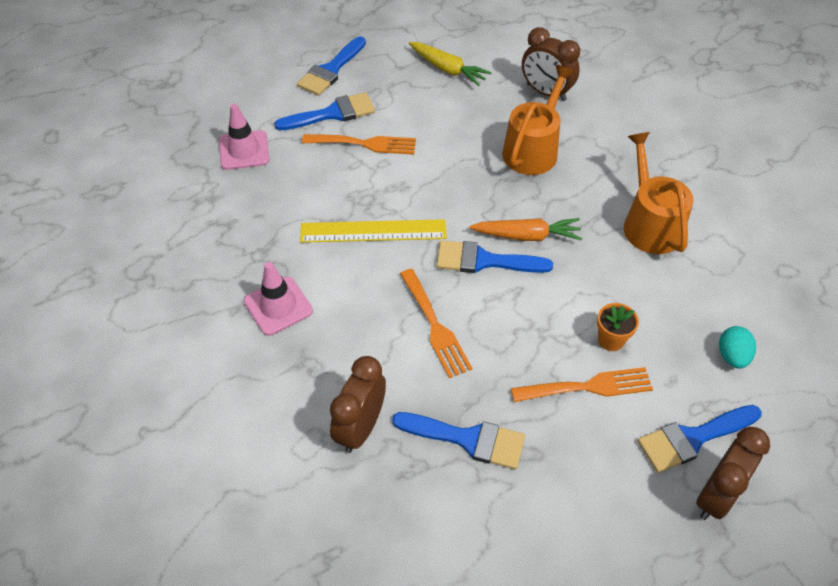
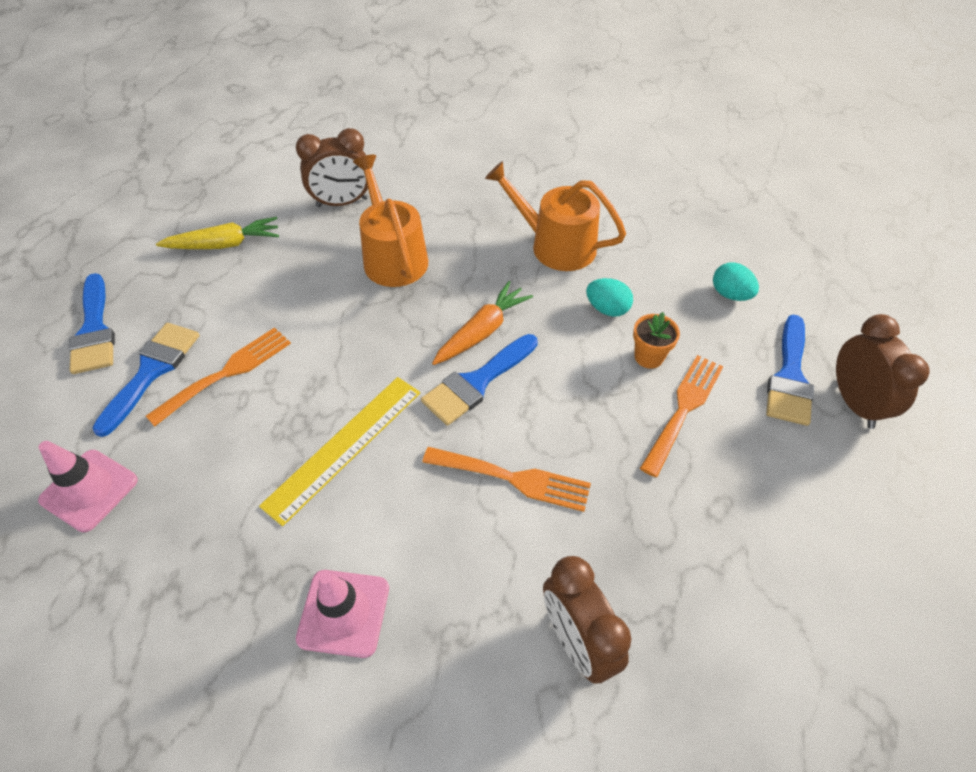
camera: 50 degrees left, 0 degrees up
(468, 439) = (667, 547): blue brush -> none
(626, 290) = (607, 309): none -> turquoise egg

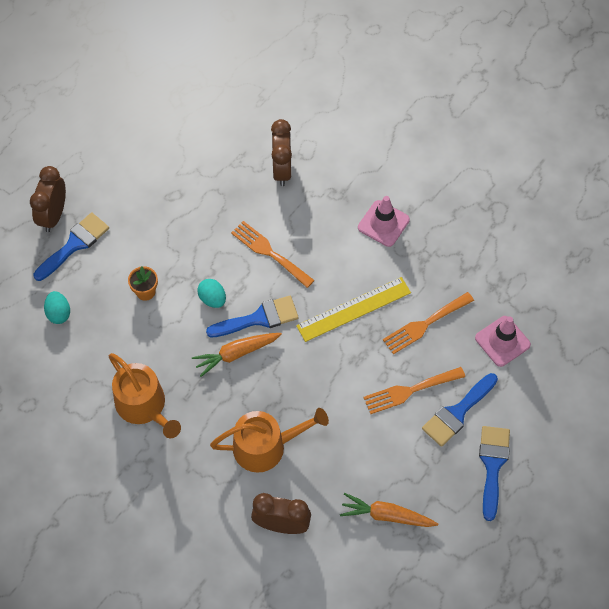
camera: 155 degrees left, 10 degrees up
(225, 244) = (386, 515): yellow carrot -> orange carrot
(393, 257) = (266, 446): orange watering can -> orange watering can turned 105 degrees counterclockwise
(607, 309) = (146, 336): turquoise egg -> turquoise egg (212, 299)
(683, 409) = (150, 252): orange fork -> orange fork (425, 324)

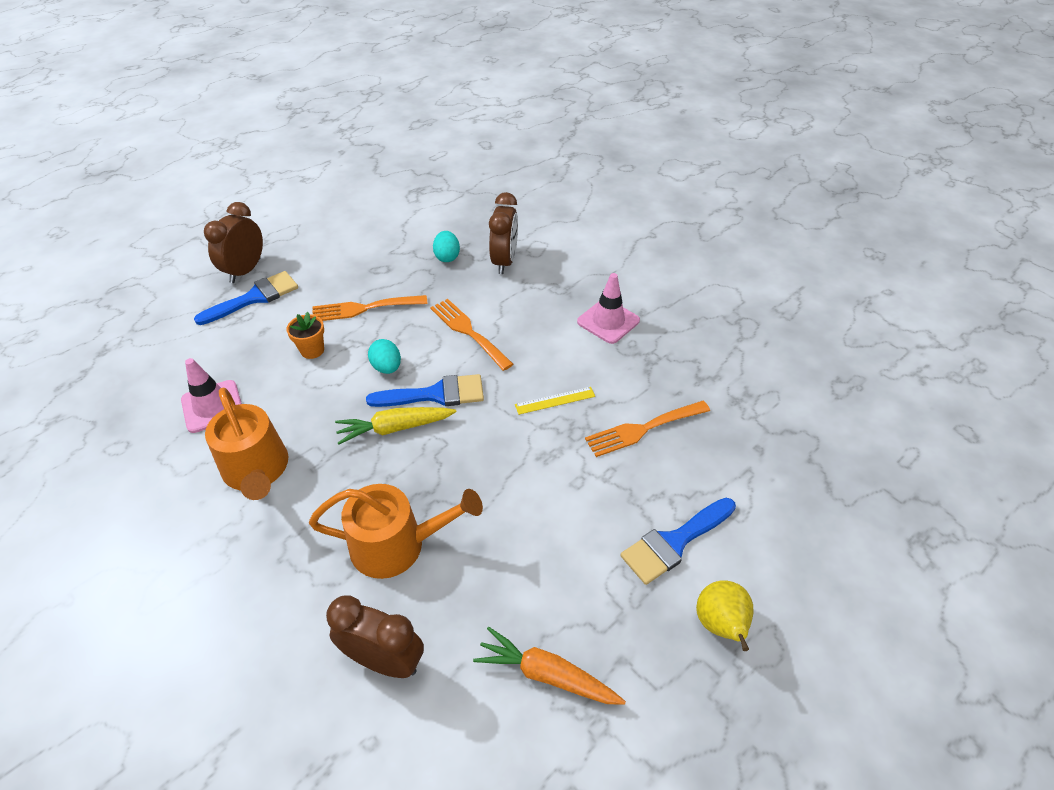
camera: 10 degrees right, 15 degrees down
(59, 313) = (204, 358): turquoise egg -> turquoise egg (447, 257)
(236, 354) = (394, 428): orange carrot -> yellow carrot
(354, 309) = (555, 400): yellow ruler -> yellow ruler, size x0.53
(409, 391) = (611, 504): orange fork -> orange fork (364, 308)
(492, 465) = (720, 625): blue brush -> yellow pear
(502, 341) = (744, 462): pink traffic cone -> pink traffic cone (212, 406)

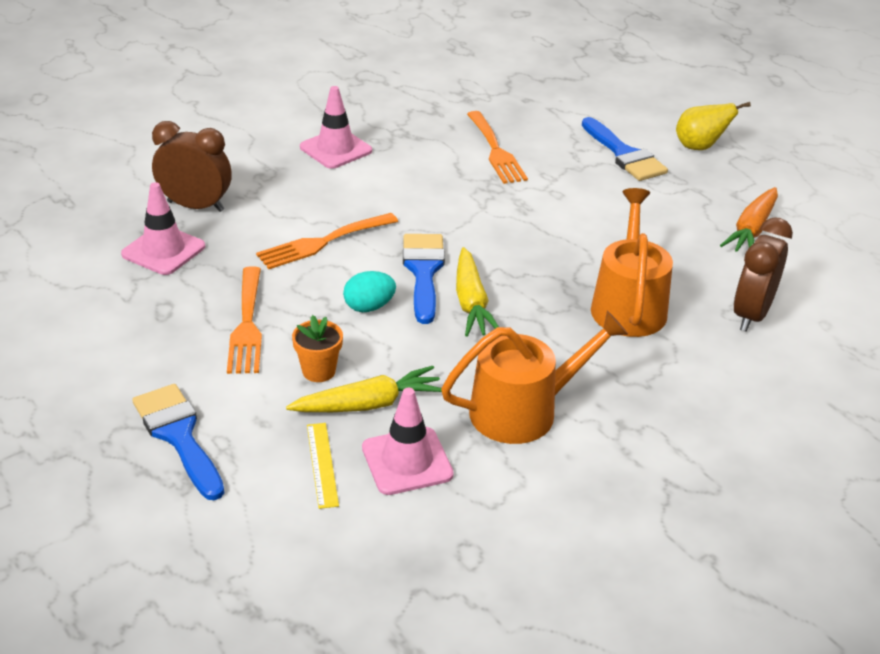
camera: 85 degrees left, 10 degrees down
(245, 270) = (101, 451): brown clock -> none
(274, 380) = (369, 404): none -> yellow carrot
(447, 257) = (163, 250): turquoise egg -> pink traffic cone
(555, 400) = (449, 195): yellow ruler -> yellow ruler (322, 464)

